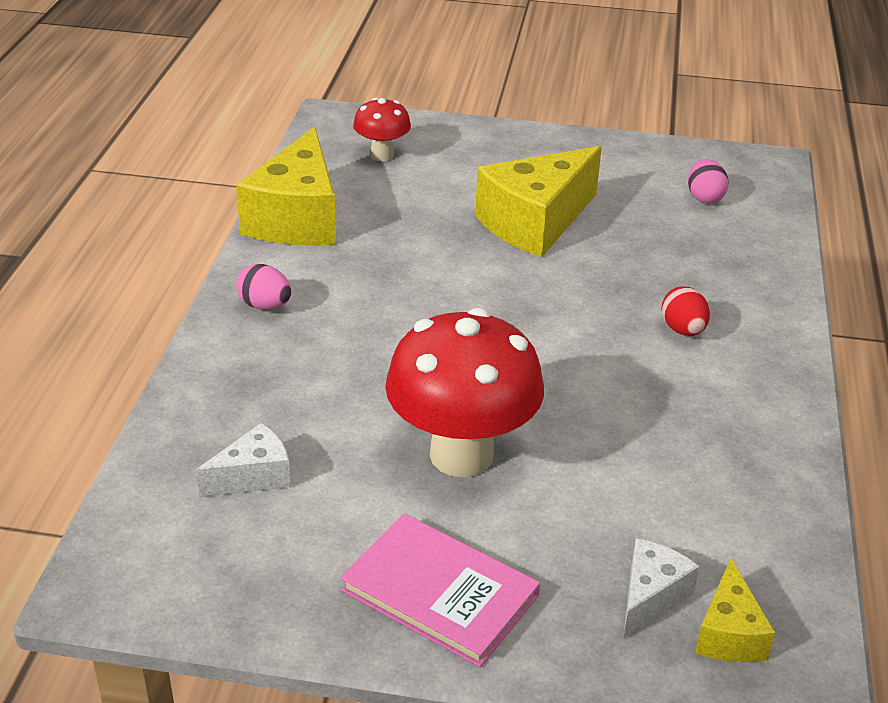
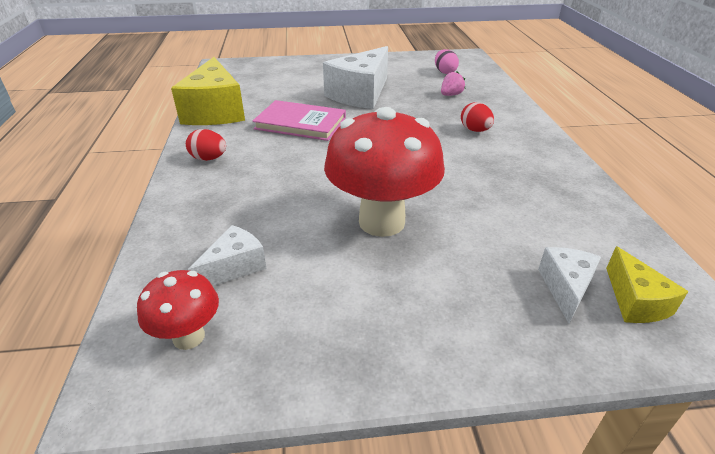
camera: 15 degrees left, 0 degrees up
(265, 306) = (209, 158): pink egg -> red egg
(382, 155) = (256, 77): red mushroom -> red mushroom (188, 337)
(440, 593) = (416, 322): pink book -> pink book (300, 123)
(535, 223) = (361, 94): yellow cheese -> white cheese
(685, 251) = (451, 95): none -> pink strawberry

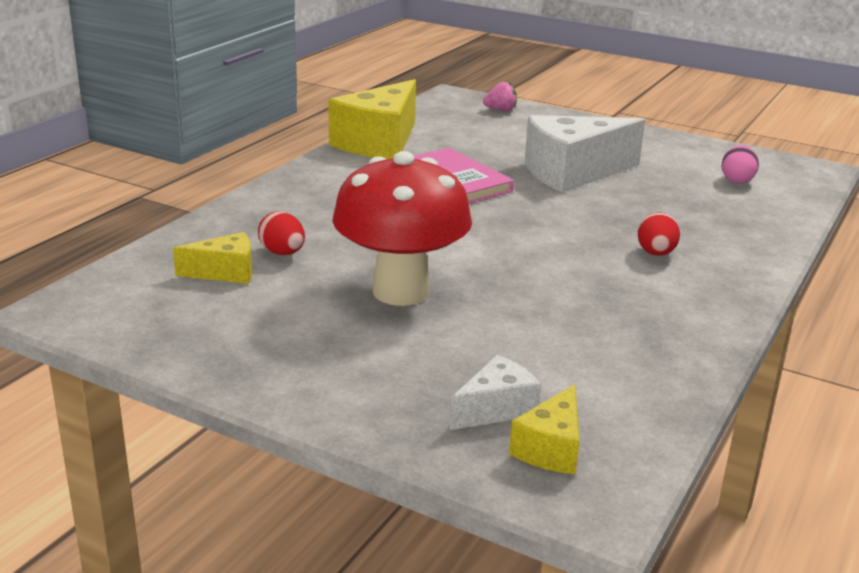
camera: 35 degrees right, 10 degrees down
(188, 337) = (136, 300): red mushroom -> none
(209, 158) = (315, 184): red egg -> red egg (282, 253)
(234, 267) = (225, 272): white cheese -> yellow cheese
(451, 95) = (695, 208): pink strawberry -> pink strawberry (500, 110)

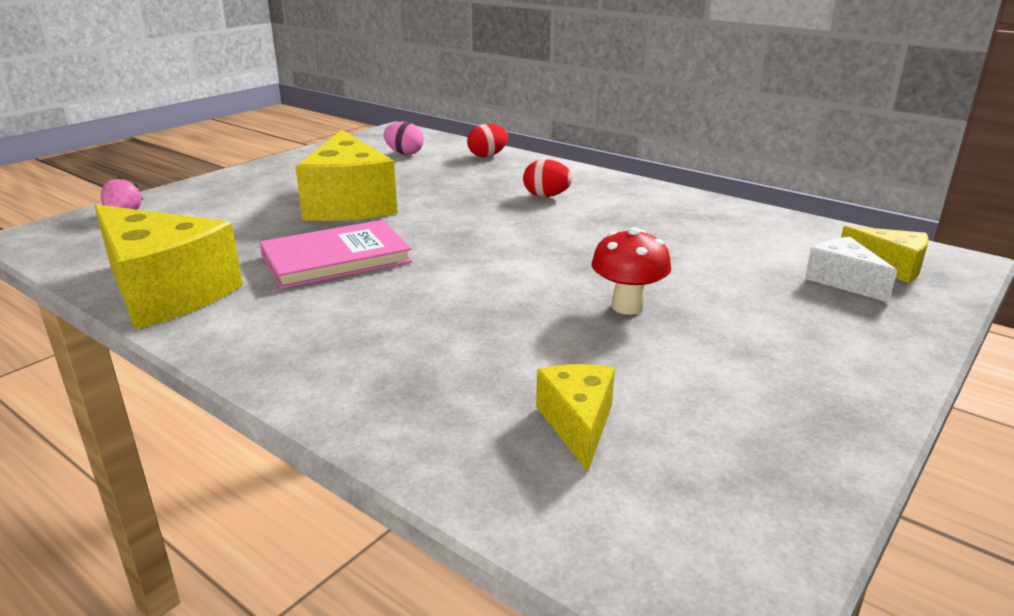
camera: 80 degrees left, 0 degrees up
(282, 253) = (520, 377): red egg -> red egg (487, 156)
(400, 291) = (627, 306): red mushroom -> red mushroom, size x0.51
(573, 173) = (349, 203): white cheese -> yellow cheese

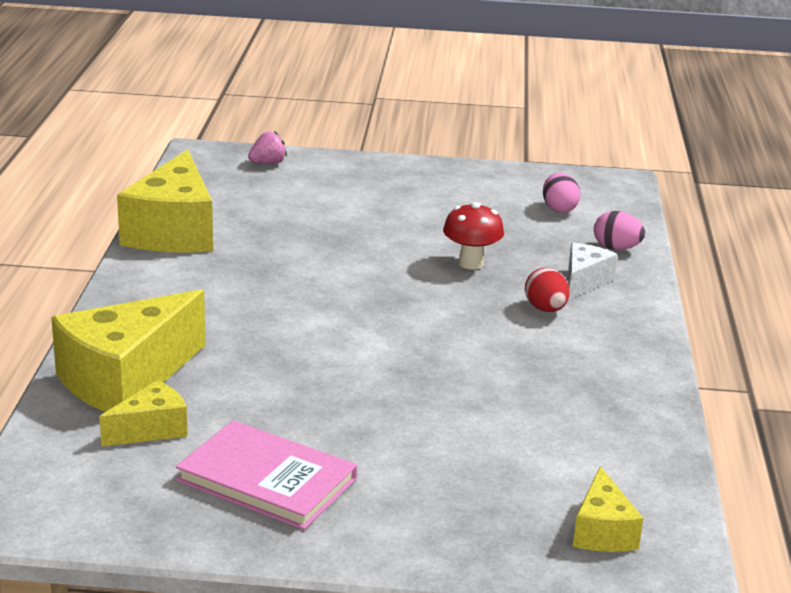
camera: 55 degrees right, 0 degrees up
(336, 258) = (292, 266): pink book -> pink book (267, 480)
(349, 203) = (402, 231): yellow cheese -> yellow cheese (126, 379)
(487, 156) = (616, 248): red egg -> pink egg
(627, 306) = (346, 408): red mushroom -> red mushroom (471, 263)
(842, 281) = (529, 507): white cheese -> white cheese (584, 281)

